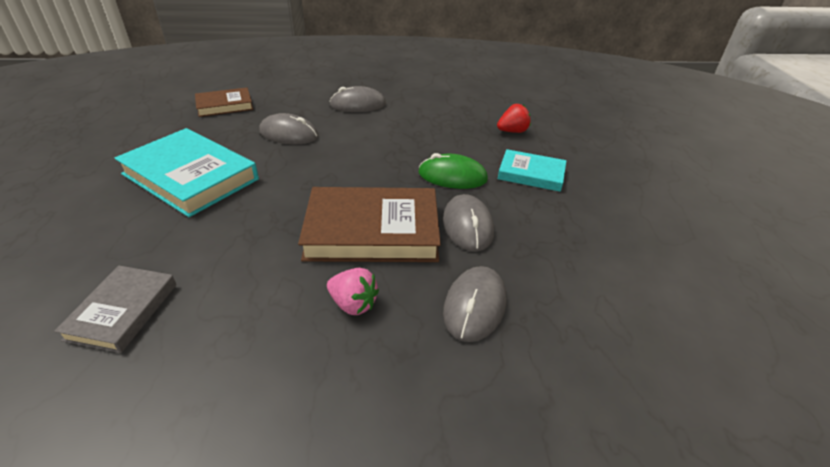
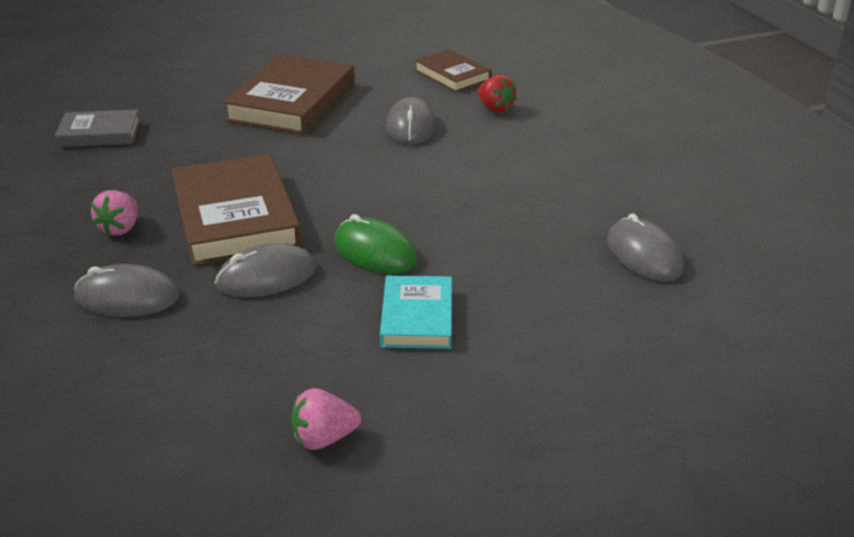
camera: 75 degrees right, 5 degrees down
(190, 177) = (292, 102): turquoise book -> brown book
(358, 104) = (527, 151): grey mouse -> grey mouse (643, 255)
(452, 176) = (375, 252): green mouse -> green mouse turned 45 degrees counterclockwise
(512, 131) = (544, 289): red strawberry -> red strawberry (495, 108)
(648, 225) = (324, 438): none -> pink strawberry

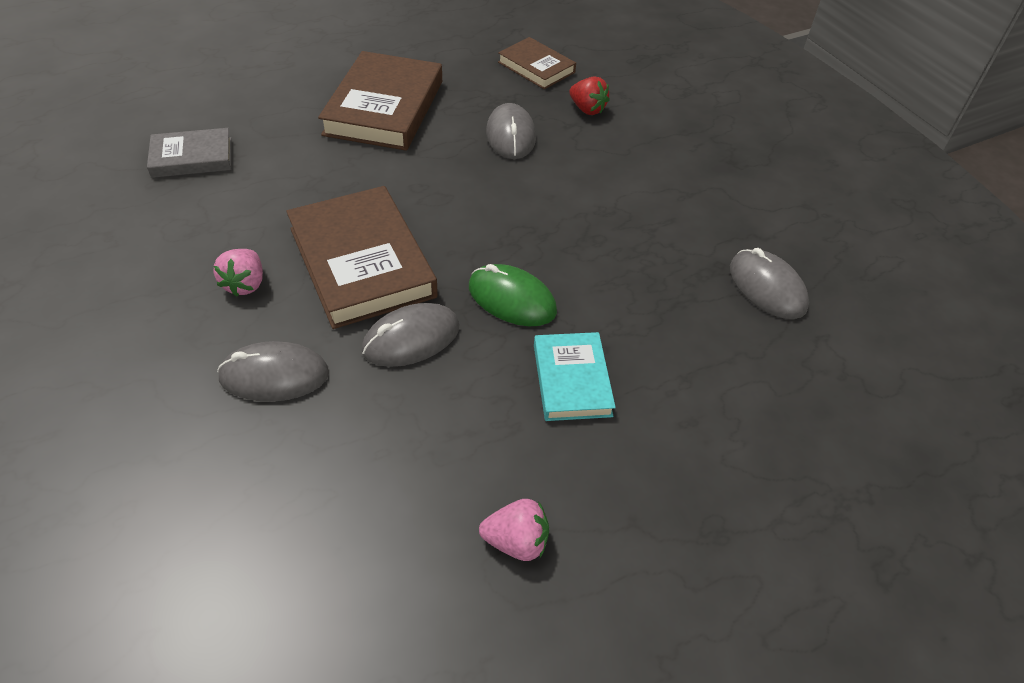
camera: 10 degrees left, 15 degrees up
(324, 438) = (516, 541): pink strawberry -> pink strawberry turned 150 degrees counterclockwise

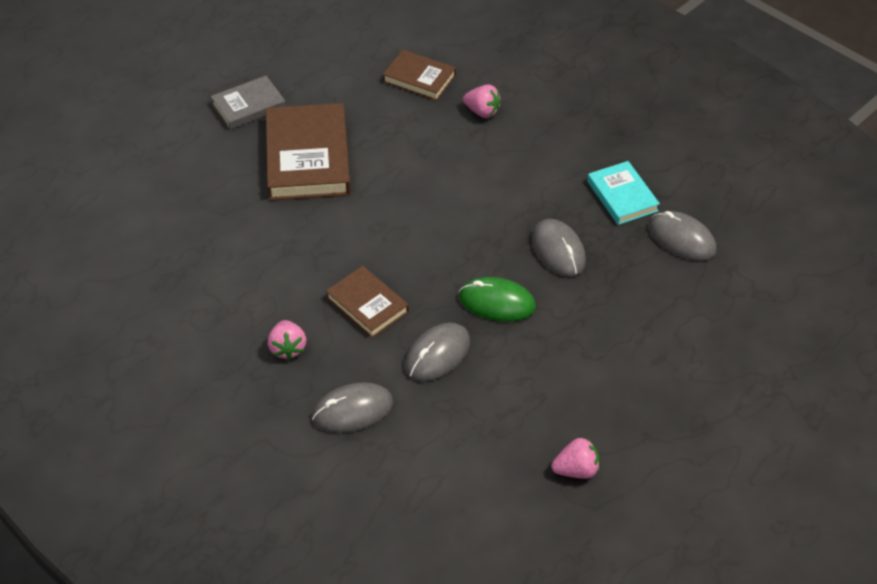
camera: 15 degrees left, 0 degrees up
(192, 157) = (172, 251): grey book -> grey book (249, 106)
(362, 262) = (367, 305): brown book -> brown book, size x0.57
(510, 135) = (429, 156): grey mouse -> grey mouse (558, 250)
(571, 380) = (567, 352): turquoise book -> turquoise book (622, 196)
(587, 109) = (482, 112): red strawberry -> pink strawberry

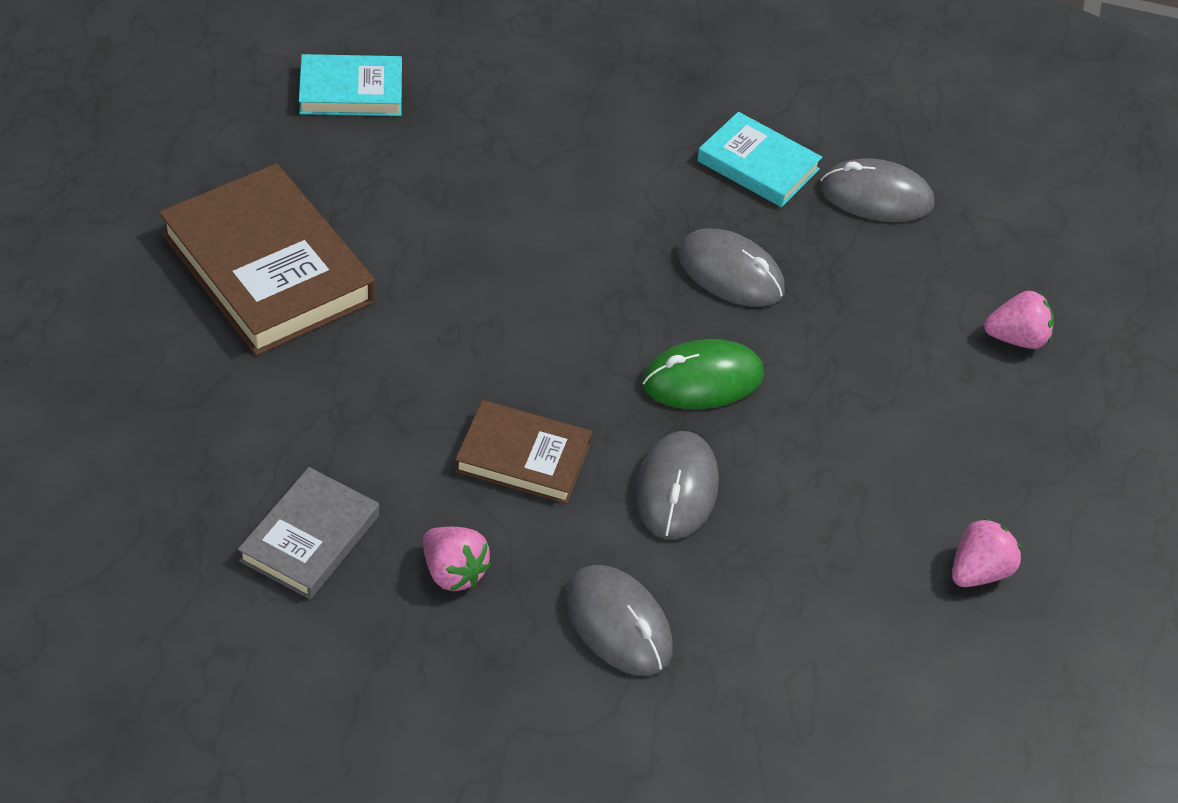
camera: 35 degrees left, 0 degrees up
(249, 106) = (113, 220): grey book -> grey book (310, 538)
(352, 410) = (618, 624): grey mouse -> grey mouse turned 75 degrees counterclockwise
(419, 78) = (351, 91): brown book -> turquoise book
(482, 112) = (479, 110): pink strawberry -> pink strawberry (1016, 338)

